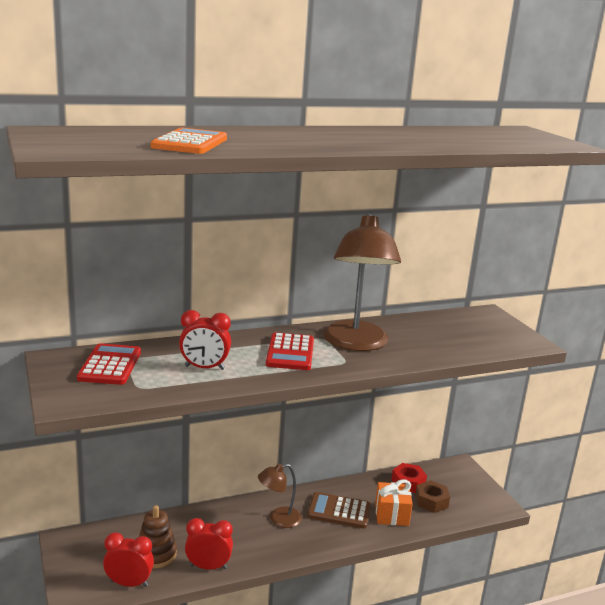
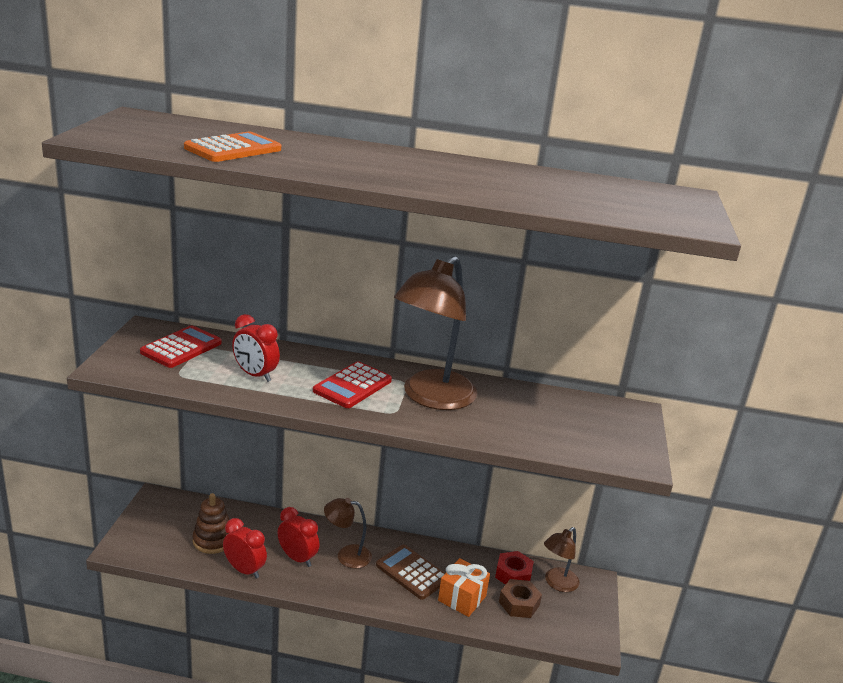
camera: 30 degrees right, 5 degrees up
(129, 583) = (170, 555): red clock -> red clock (297, 558)
(441, 477) = (557, 584): none -> brown lamp

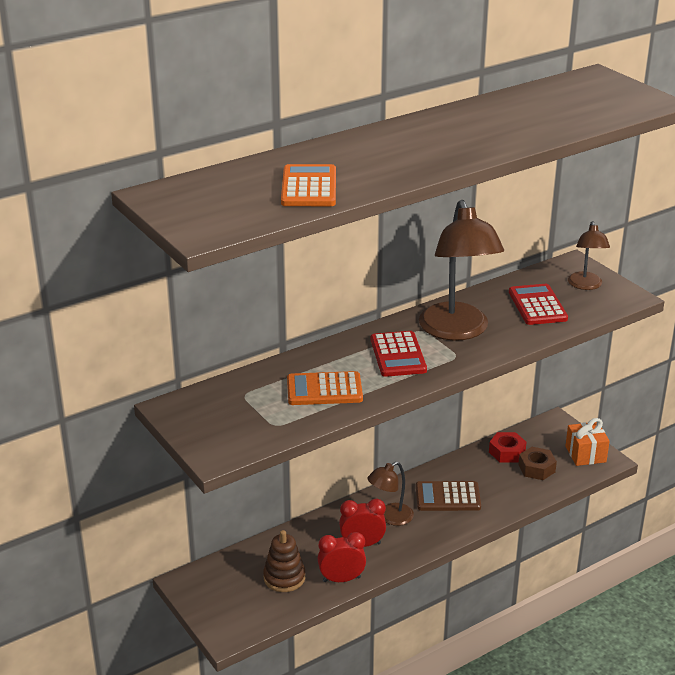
camera: 40 degrees left, 5 degrees up
(181, 348) = (231, 405): red calculator -> red calculator (537, 305)
(255, 375) = (324, 390): red clock -> orange calculator
(462, 598) = (501, 490): orange gift -> orange gift (585, 454)
(557, 584) = (539, 439): brown lamp -> brown lamp (585, 285)

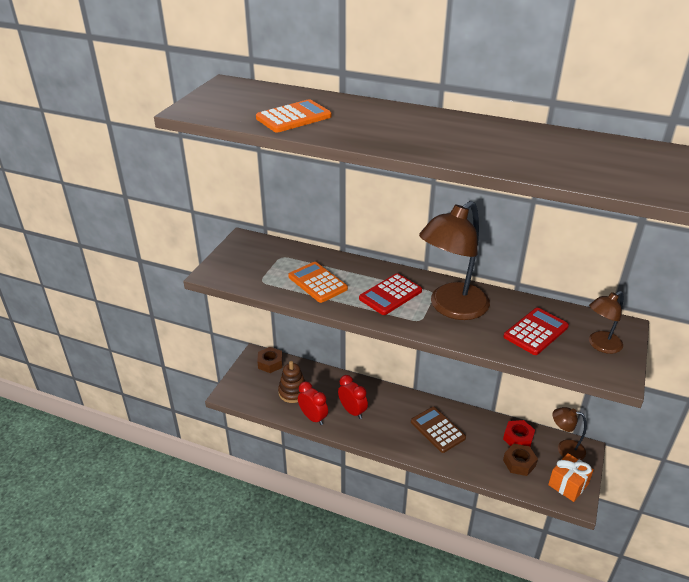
camera: 55 degrees right, 5 degrees up
(213, 575) = (270, 363): none -> brown nut
(390, 517) = (389, 412): brown lamp -> brown lamp (565, 449)

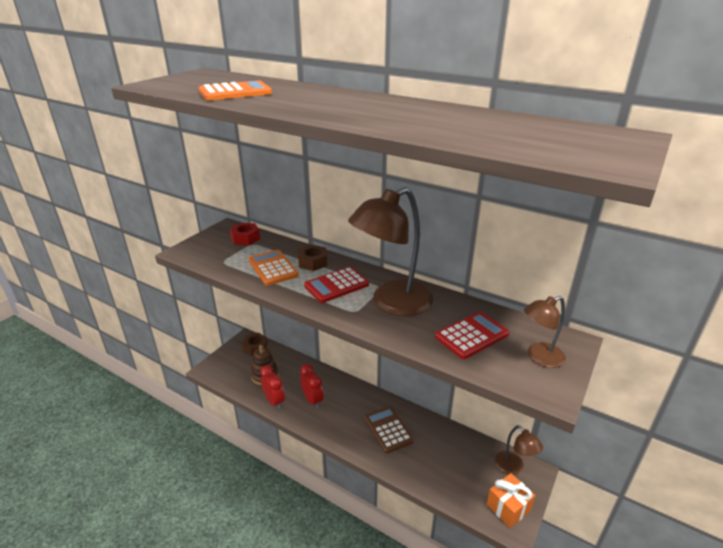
camera: 10 degrees right, 5 degrees down
(518, 438) = (467, 449): red nut -> red nut (245, 238)
(519, 463) = (461, 476): brown nut -> brown nut (313, 262)
(565, 449) = (513, 468): brown lamp -> brown lamp turned 150 degrees counterclockwise

